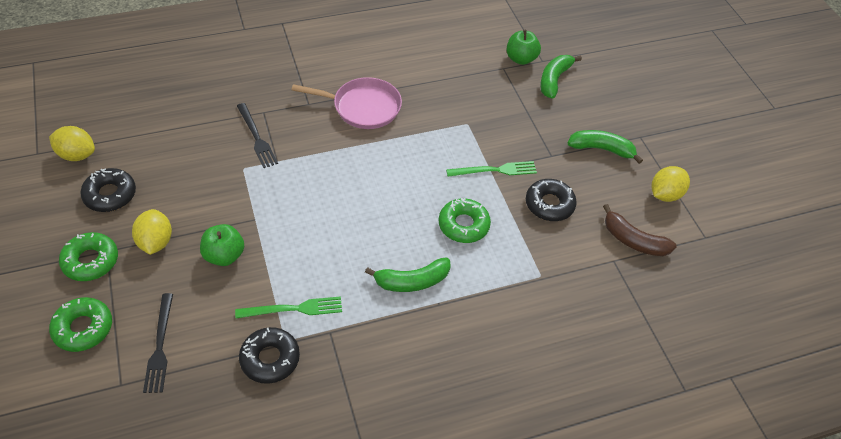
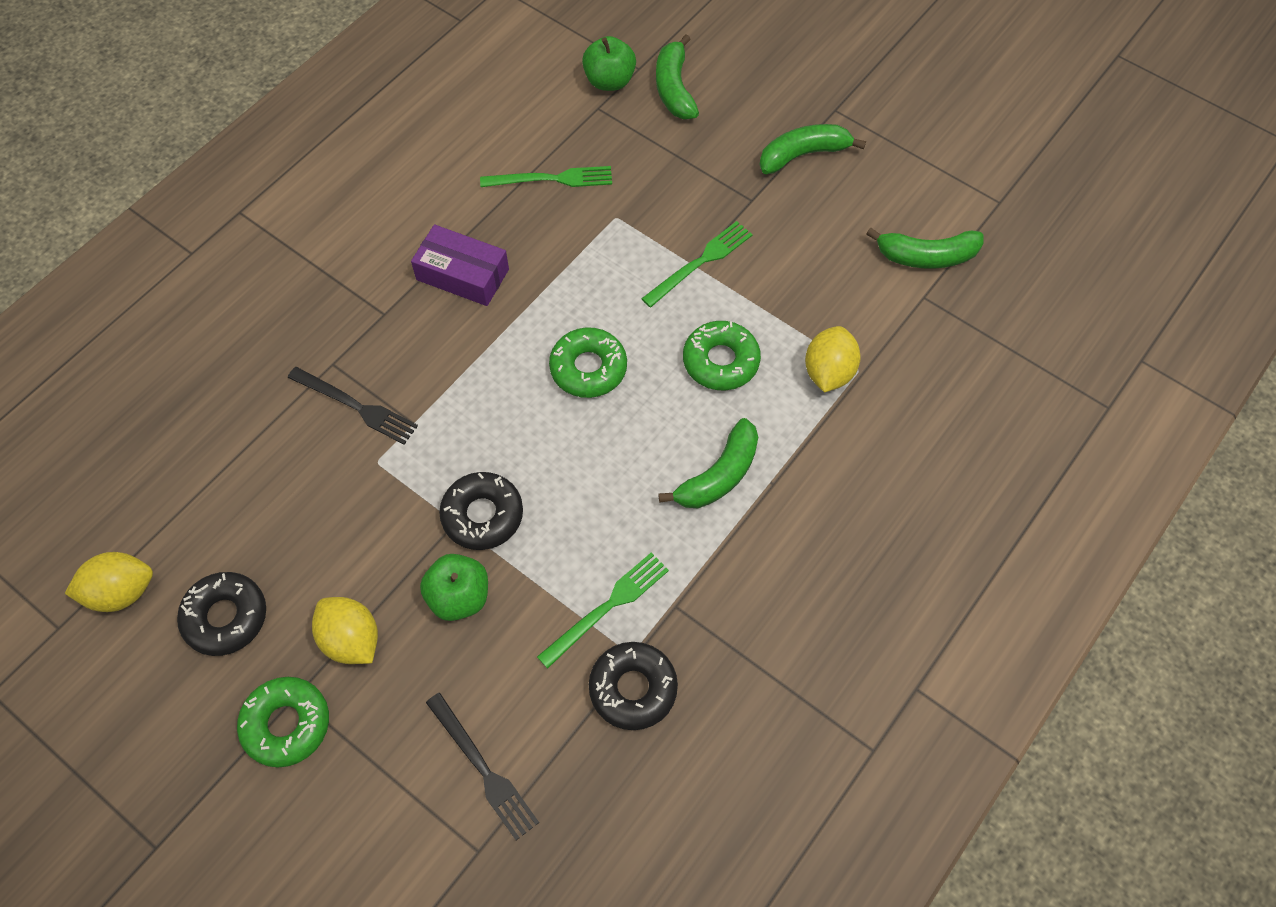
camera: 30 degrees left, 10 degrees up
(83, 328) = (362, 817): green donut -> green donut (588, 368)
(363, 107) = (462, 274): pink pan -> purple box
(449, 88) = (552, 179): none -> green fork
(549, 204) = (799, 269): black donut -> black donut (482, 515)
(633, 240) = (926, 256): brown banana -> green banana
(665, 194) = (917, 172): yellow lemon -> yellow lemon (828, 372)

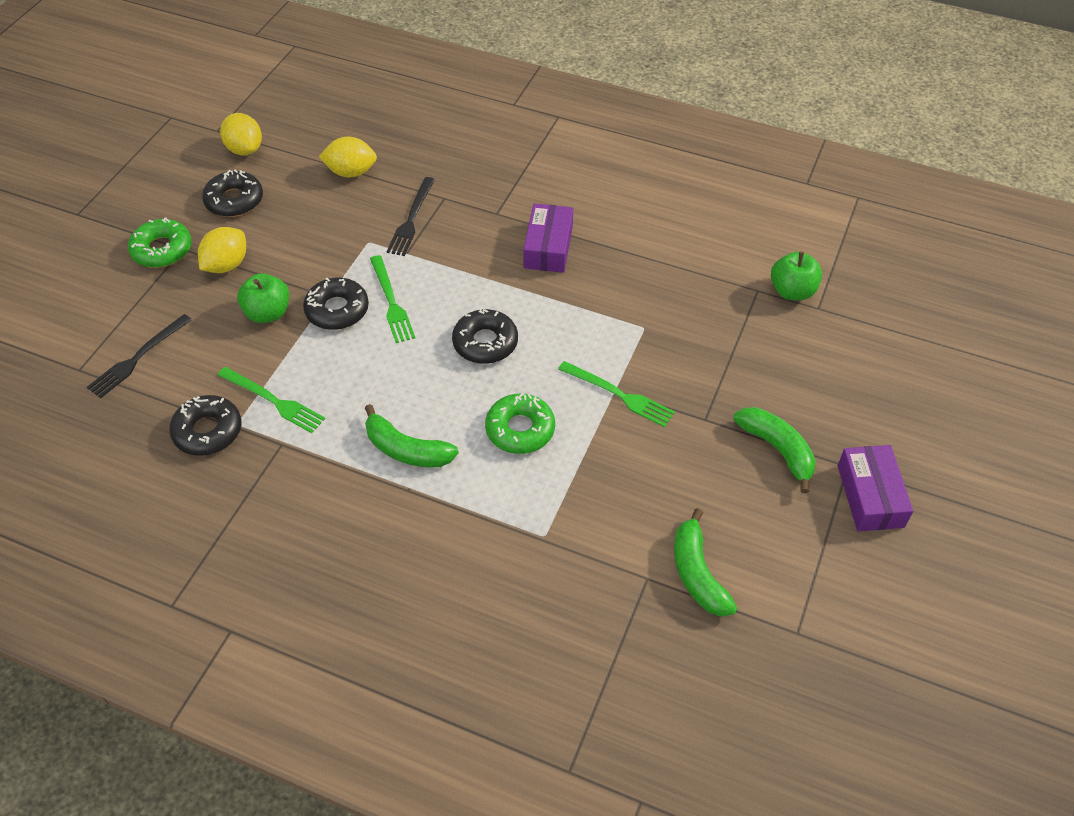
camera: 75 degrees right, 10 degrees down
(552, 179) = (665, 278): green fork -> green fork (391, 302)
(588, 368) = (485, 343): green donut -> black donut
(674, 88) = (808, 337): green banana -> none
(828, 372) = (534, 512): yellow lemon -> yellow lemon (351, 172)
(871, 105) = (870, 496): none -> purple box

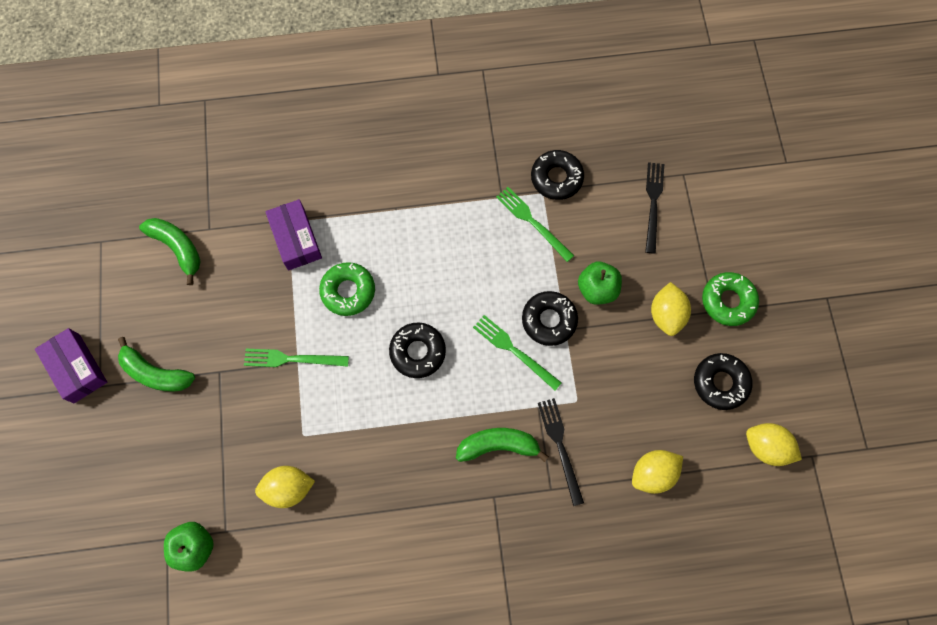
camera: 150 degrees right, 20 degrees up
(273, 401) = (532, 222): green fork -> green fork turned 45 degrees clockwise
(406, 450) = (416, 234): green banana -> green banana (498, 445)
(548, 247) = (426, 481): purple box -> purple box (296, 239)
(680, 295) = (288, 488): none -> yellow lemon

